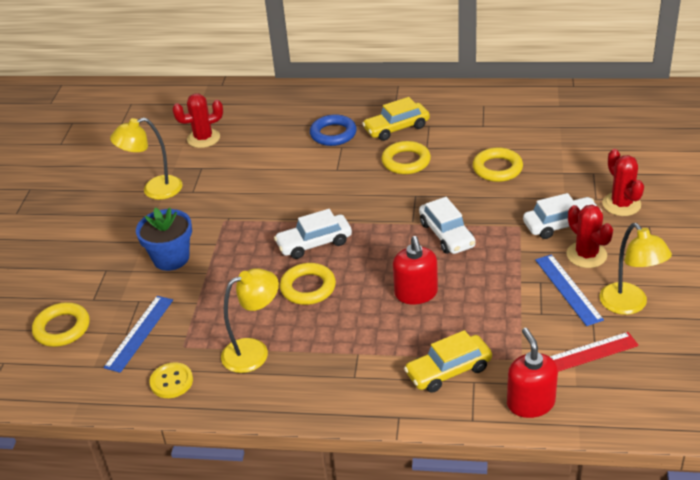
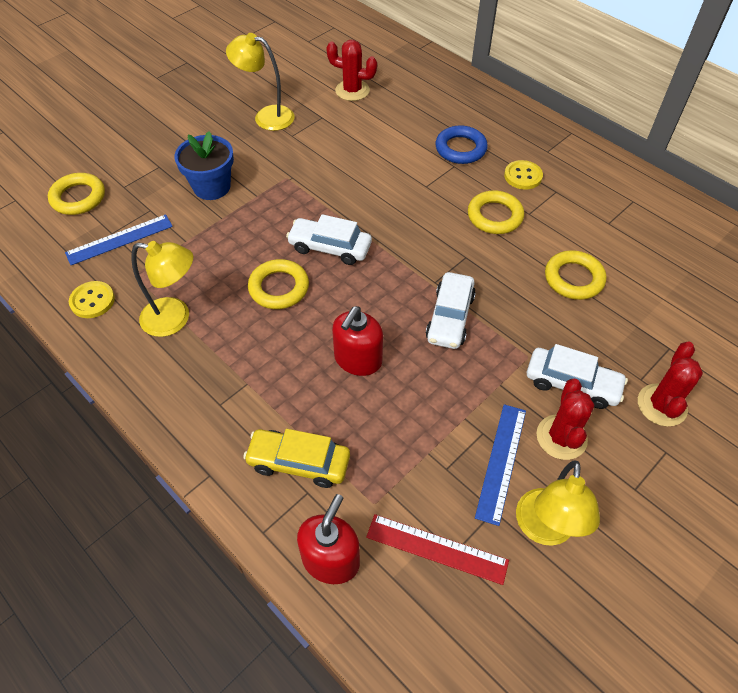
camera: 35 degrees right, 15 degrees up
(396, 128) = (523, 176): yellow car -> yellow button

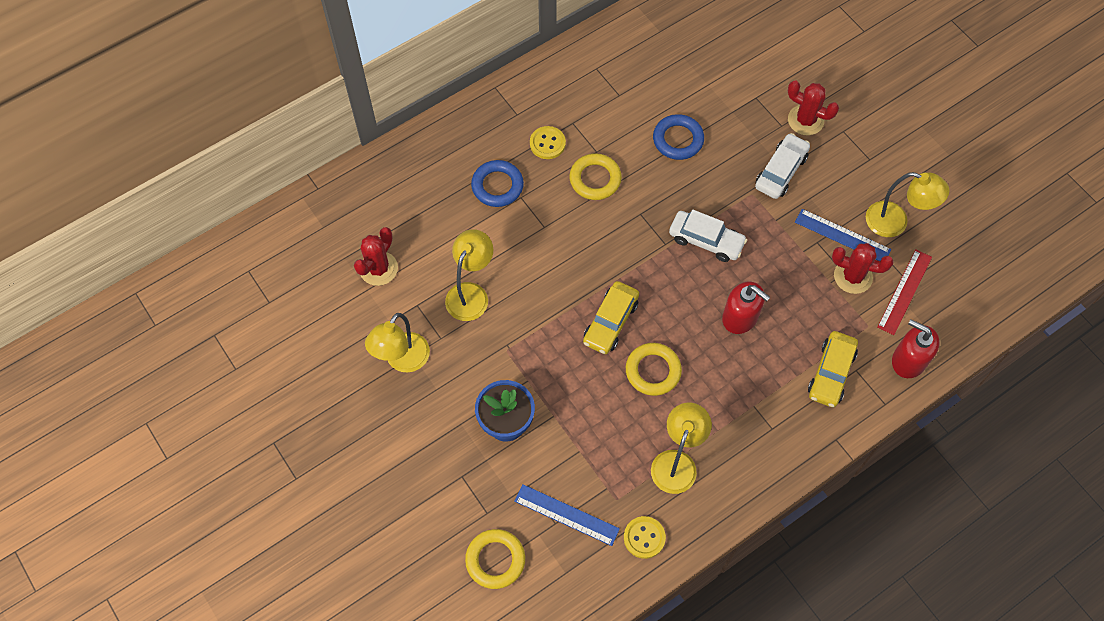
camera: 80 degrees left, 10 degrees up
(119, 239) = (566, 514): blue ruler -> blue ruler turned 45 degrees counterclockwise
(330, 247) = (610, 322): white car -> yellow car
(340, 147) = (471, 293): none -> yellow lamp
(561, 437) = (826, 192): red cactus -> red cactus (853, 276)
(573, 278) = (678, 140): yellow ring -> blue ring

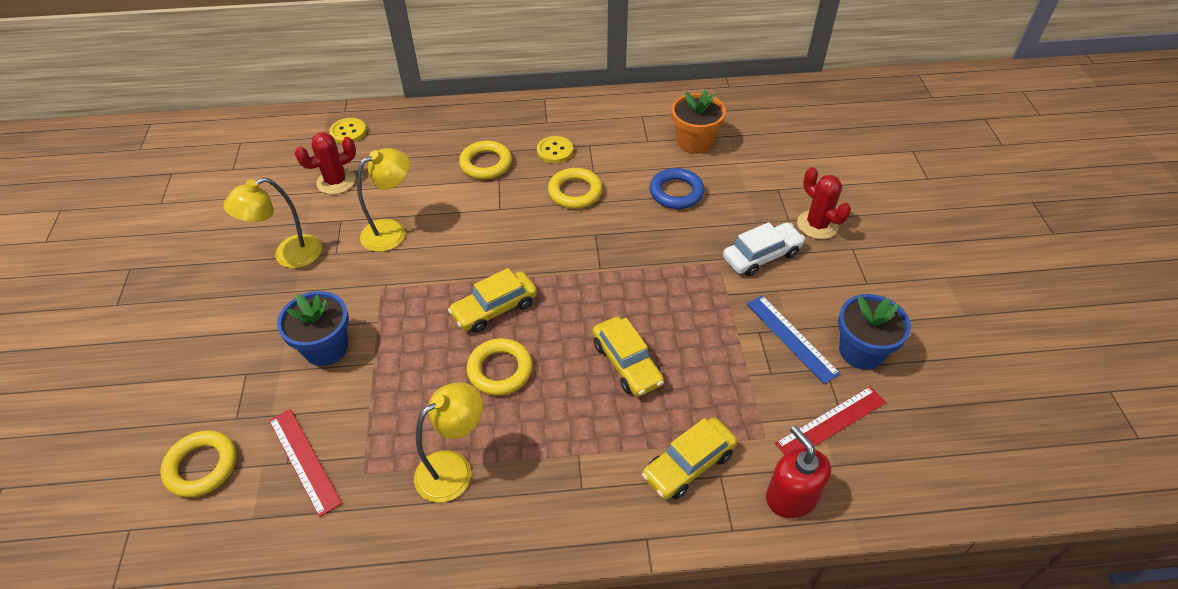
camera: 30 degrees right, 15 degrees down
(497, 186) = (486, 164): blue ring -> yellow ring
(566, 514) = (304, 460): blue ruler -> red ruler
(644, 538) = (358, 527): yellow button -> yellow button (348, 132)
(659, 78) = (694, 142): none -> orange flower pot
(706, 240) = (642, 281): white car -> none
(740, 317) = (626, 363): red soap dispenser -> yellow car
(853, 276) = (778, 381): red cactus -> none
(895, 222) = (861, 351): yellow lamp -> blue flower pot

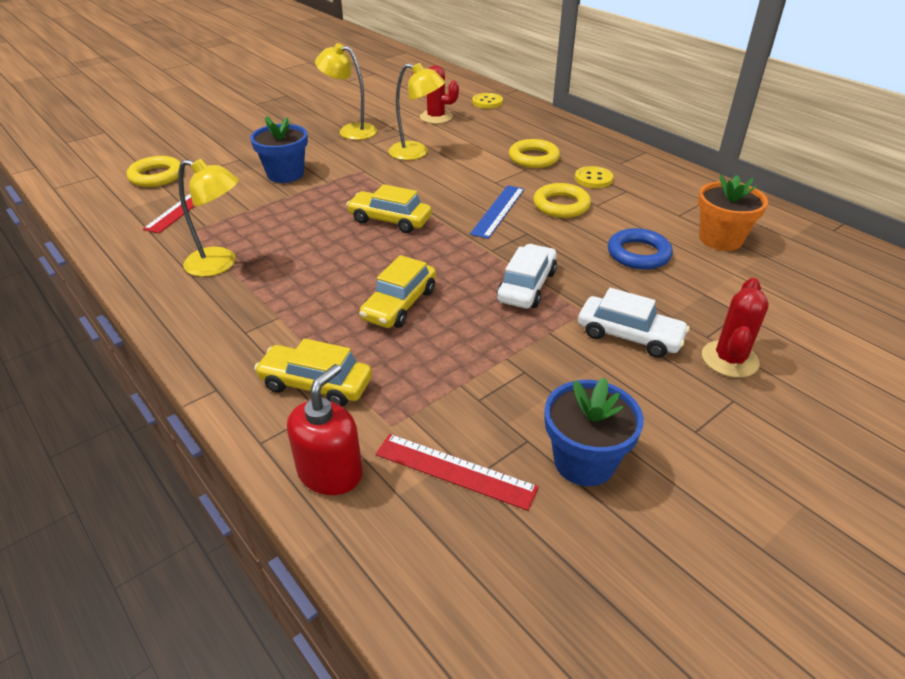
camera: 55 degrees right, 10 degrees down
(500, 370) = (331, 246): yellow ring -> none
(665, 275) = (527, 286): none -> white car
(791, 338) = (541, 397): blue ruler -> blue ruler (498, 211)

